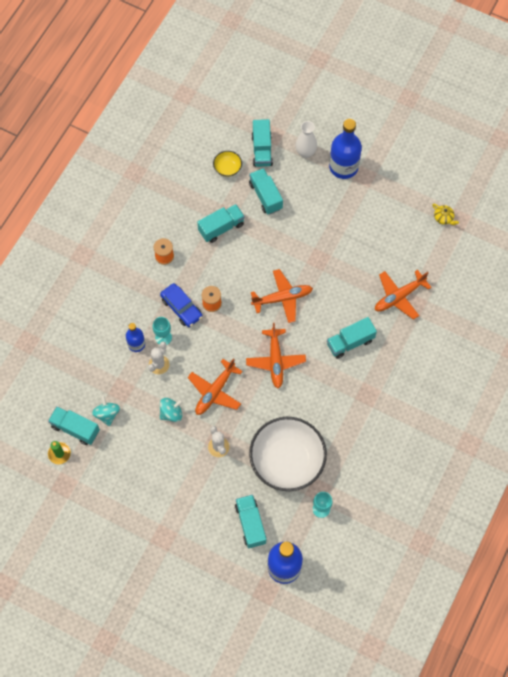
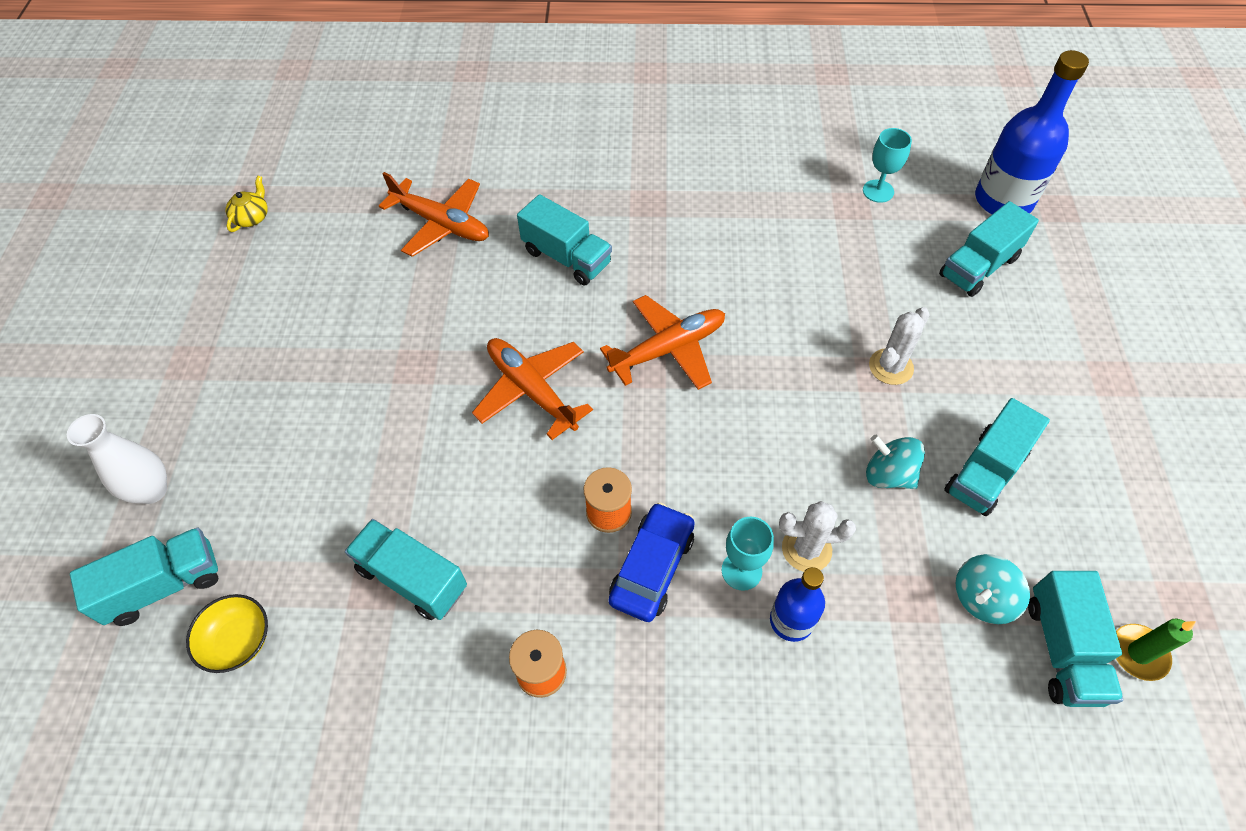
camera: 115 degrees left, 10 degrees down
(215, 391) = (793, 420): orange plane -> none
(265, 196) = (294, 522): turquoise truck -> turquoise truck (985, 472)
(287, 460) = (837, 261): white bowl -> none
(343, 167) = (174, 406): blue bottle -> none

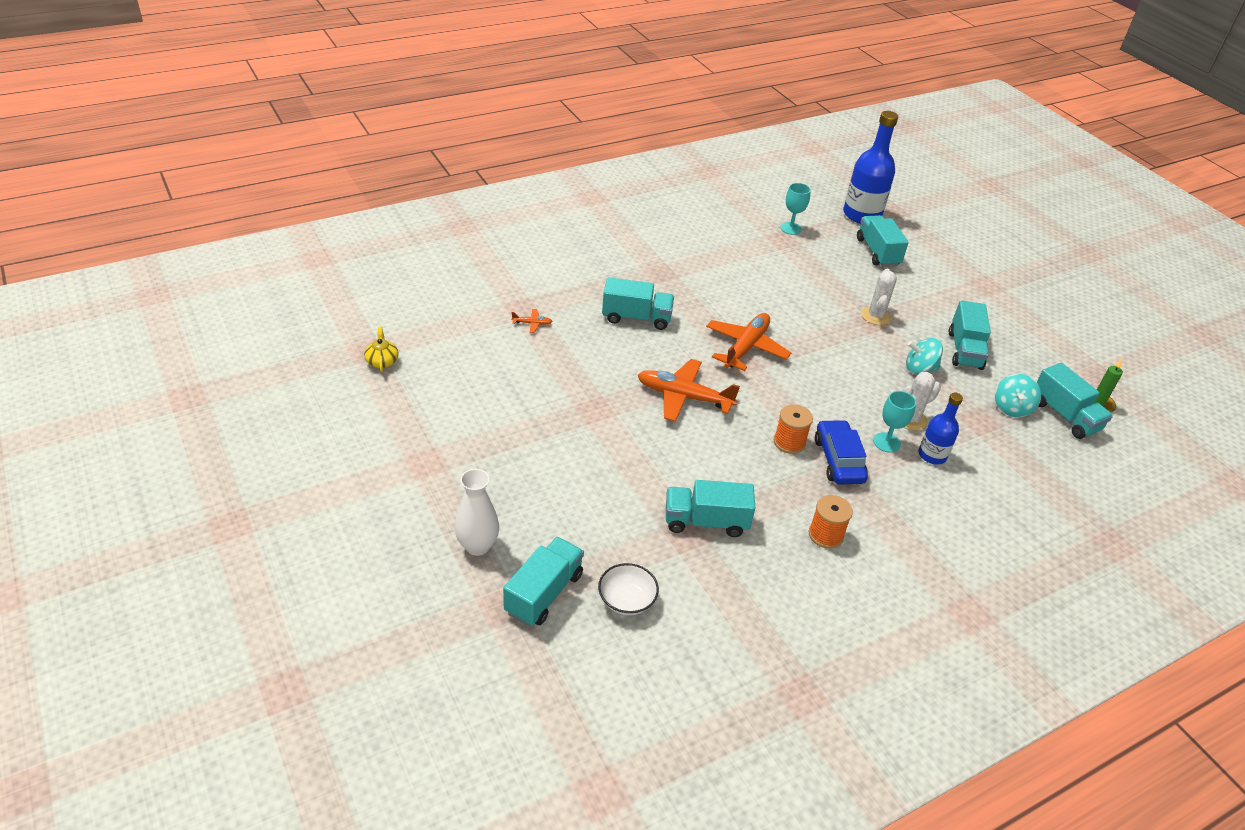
camera: 35 degrees left, 15 degrees down
(238, 641) = (626, 600): yellow bowl -> white bowl
(442, 224) = (532, 323): orange plane -> orange plane, size x0.42
(978, 267) = (877, 252): turquoise truck -> turquoise truck turned 150 degrees clockwise

